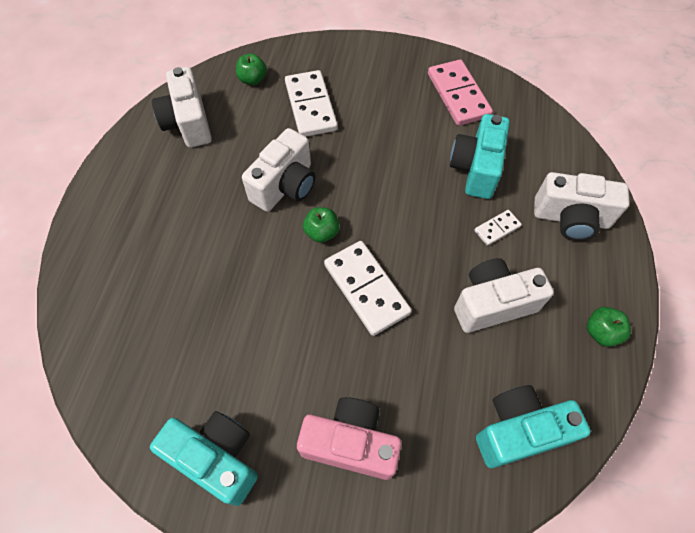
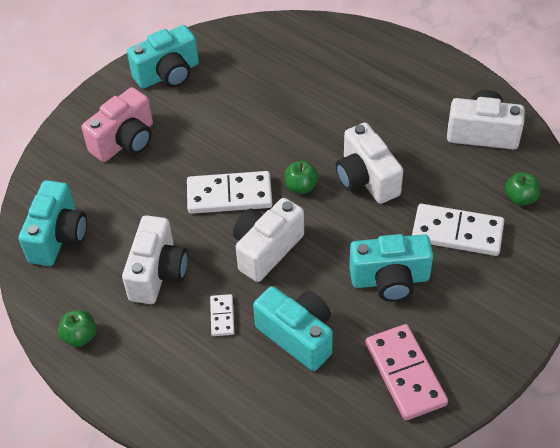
camera: 120 degrees right, 10 degrees down
(383, 131) = (390, 280): none -> turquoise camera
(458, 95) = (405, 374): pink domino -> pink domino turned 60 degrees clockwise
(570, 219) = (192, 385): white camera -> white camera (266, 249)

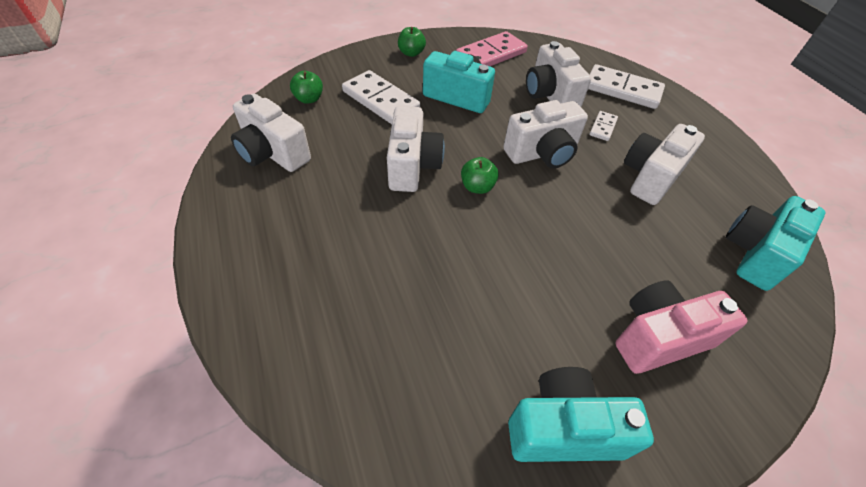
camera: 155 degrees left, 0 degrees up
(80, 336) = (732, 162): green apple -> green apple (411, 53)
(229, 195) = (553, 211): white domino -> white domino (622, 90)
(298, 336) = (550, 95): turquoise camera -> white camera
(405, 374) = (491, 55): pink domino -> pink domino turned 45 degrees clockwise

